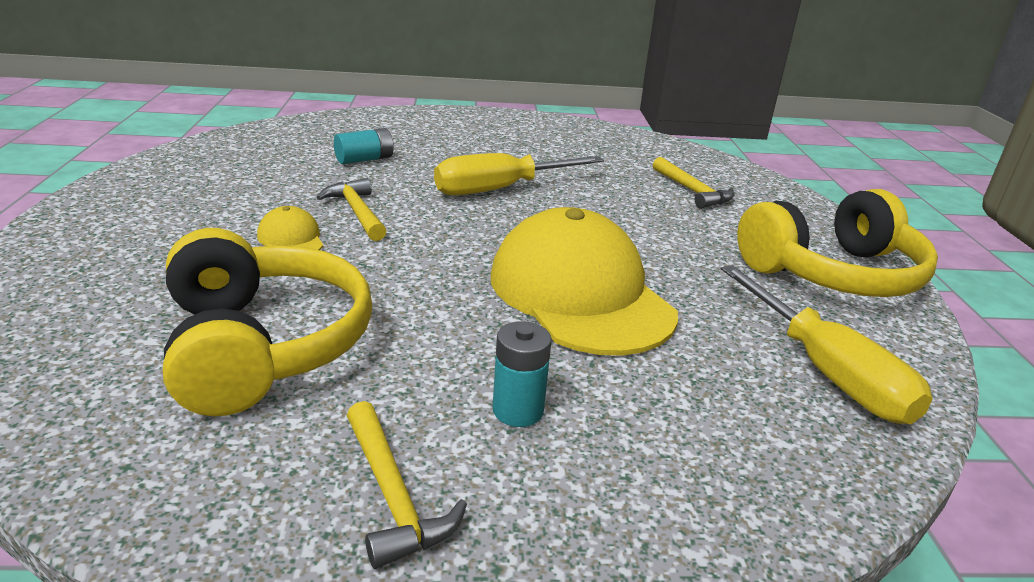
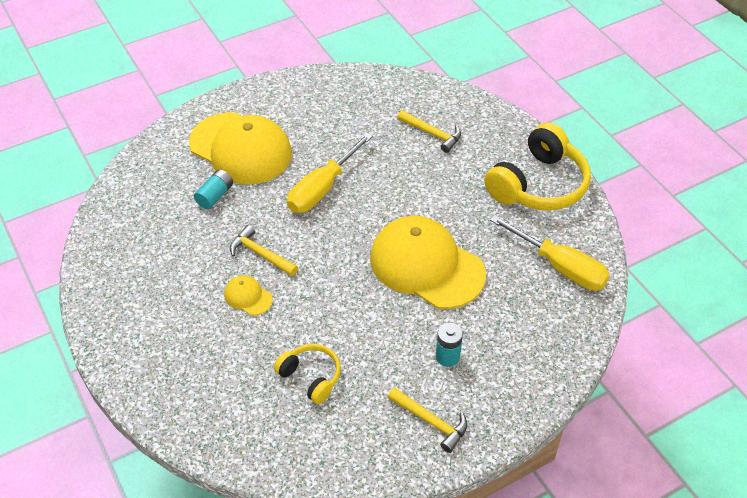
camera: 25 degrees left, 20 degrees up
(262, 346) = (310, 377): yellow headphones -> yellow headphones, size x0.54
(437, 141) = (241, 149): none -> yellow cap

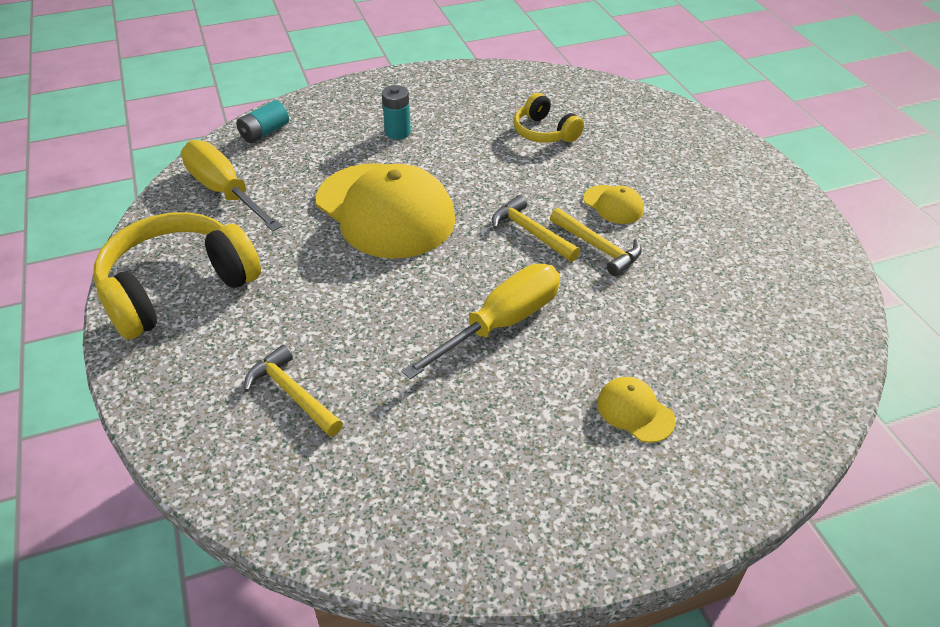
camera: 170 degrees left, 5 degrees down
(215, 196) = (671, 333): turquoise battery -> turquoise battery (264, 132)
(241, 149) = (635, 411): yellow cap -> yellow cap, size x0.42
(431, 422) = (433, 93): yellow hammer -> yellow hammer (530, 232)

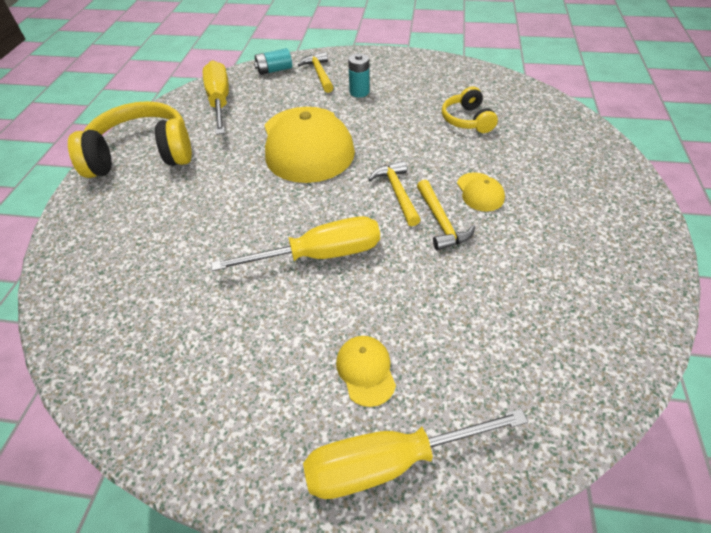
camera: 30 degrees right, 5 degrees up
(292, 393) = (145, 250): yellow hammer -> yellow hammer (319, 74)
(713, 477) = (387, 462): none -> yellow screwdriver

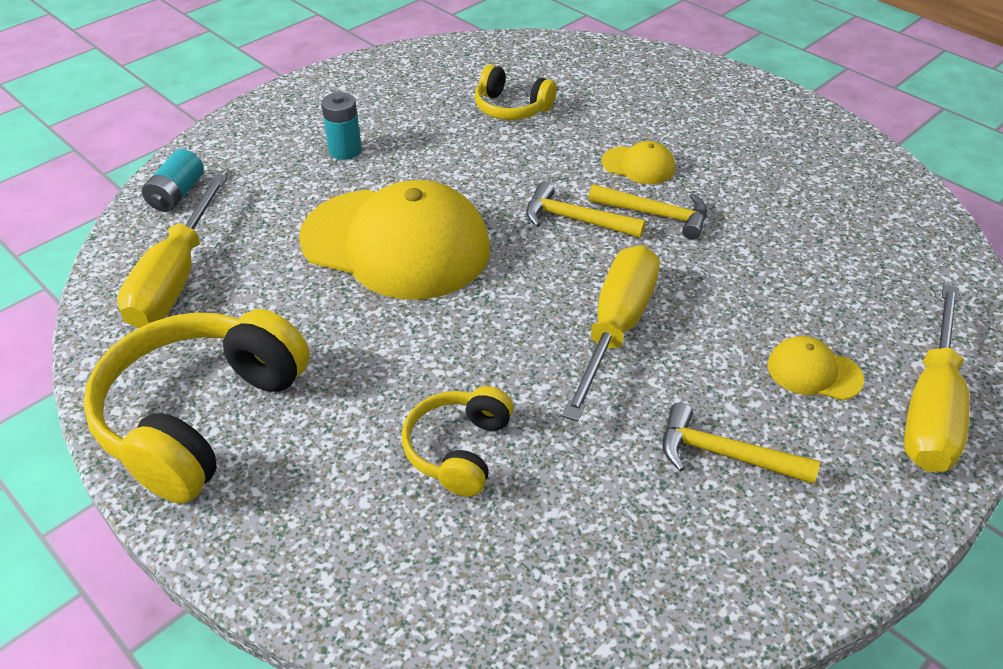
camera: 55 degrees left, 5 degrees down
(177, 242) = (459, 450): none -> yellow headphones
(220, 101) = (175, 279): yellow screwdriver -> yellow screwdriver turned 105 degrees counterclockwise
(319, 74) = (251, 161): yellow hammer -> yellow hammer (724, 454)

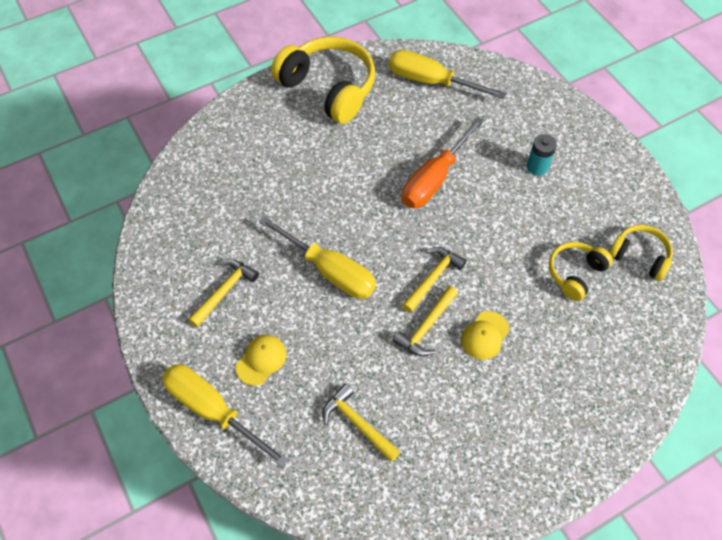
camera: 105 degrees right, 15 degrees up
(177, 194) = (507, 84): turquoise battery -> none
(396, 244) = (434, 179): yellow cap -> orange screwdriver
(459, 450) = (272, 180): yellow headphones -> yellow headphones (639, 256)
(832, 253) = (357, 423): none -> yellow hammer

